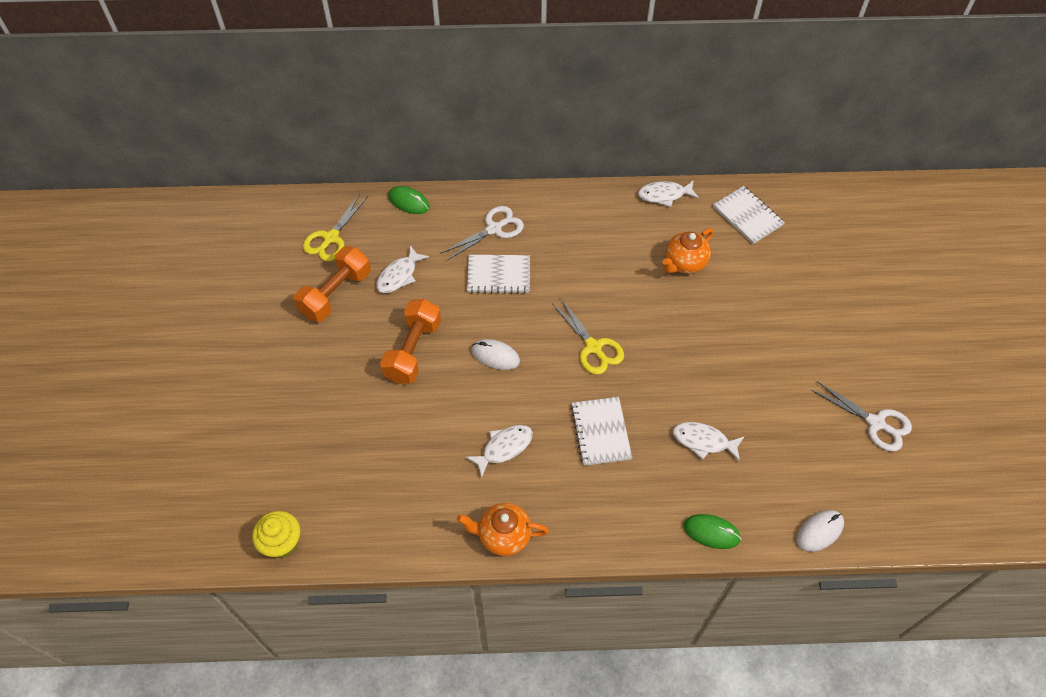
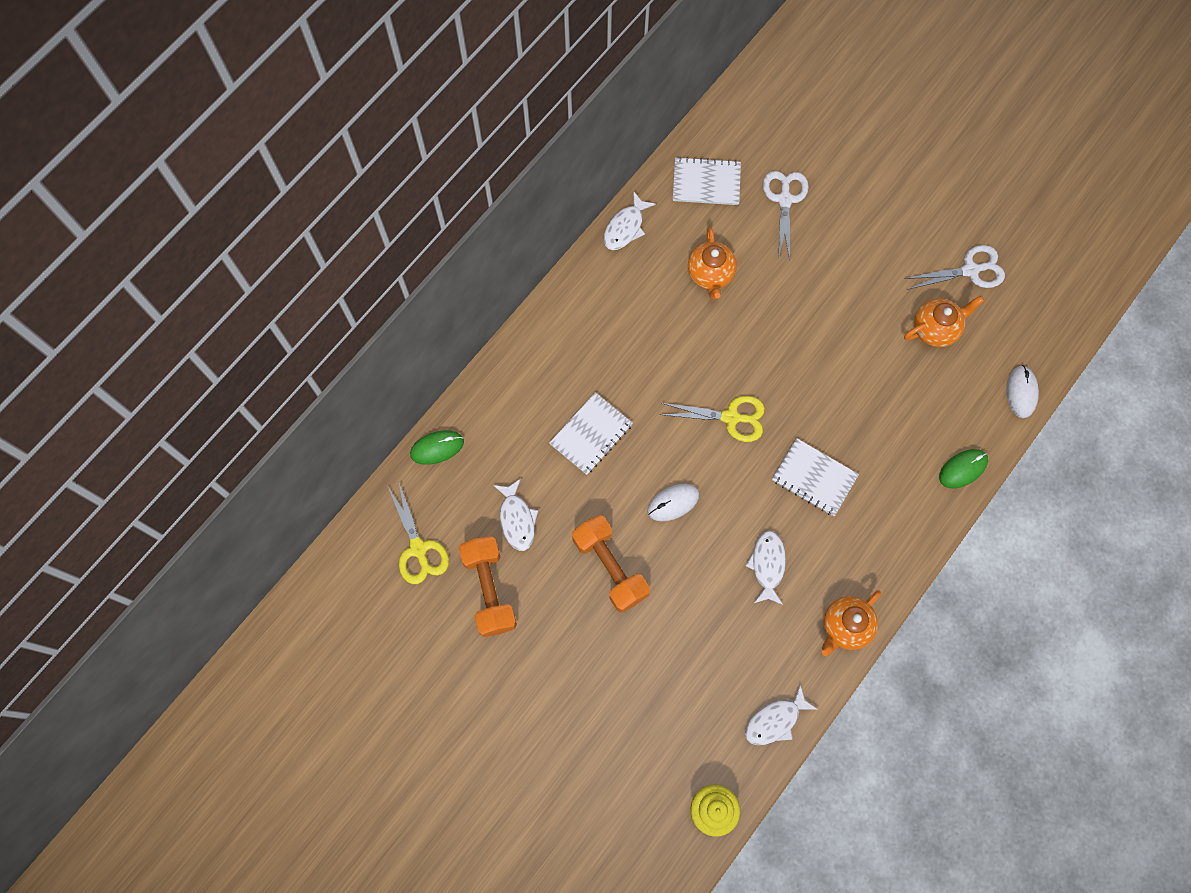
camera: 50 degrees left, 15 degrees up
(494, 229) = (536, 398): white scissors -> white scissors (785, 200)
(703, 441) = (885, 408): white fish -> white fish (775, 720)
(802, 432) = (935, 329): none -> orange teapot

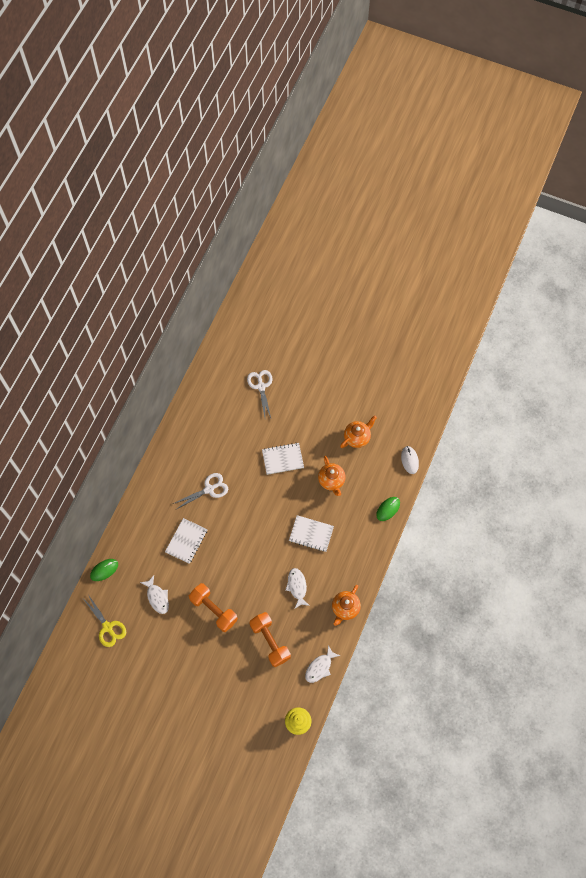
camera: 15 degrees left, 5 degrees down
(489, 589) = (152, 639): orange dumbbell -> orange dumbbell (270, 641)
(625, 227) = (178, 423): white fish -> none
(673, 503) = (239, 566): white mouse -> none
(706, 183) = (216, 387): white notebook -> white notebook (282, 459)
(710, 275) = (230, 438): orange teapot -> orange teapot (331, 481)
(731, 417) = (259, 513): yellow scissors -> none
(970, 270) = (369, 401): white scissors -> white scissors (209, 489)

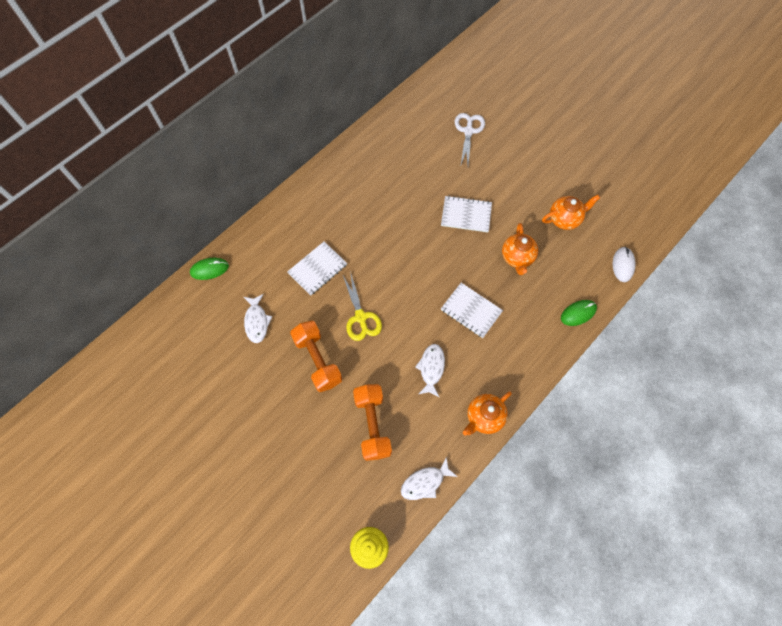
camera: 20 degrees right, 0 degrees up
(107, 627) = (184, 336): yellow scissors -> yellow scissors (360, 317)
(209, 489) = (367, 220): white scissors -> none

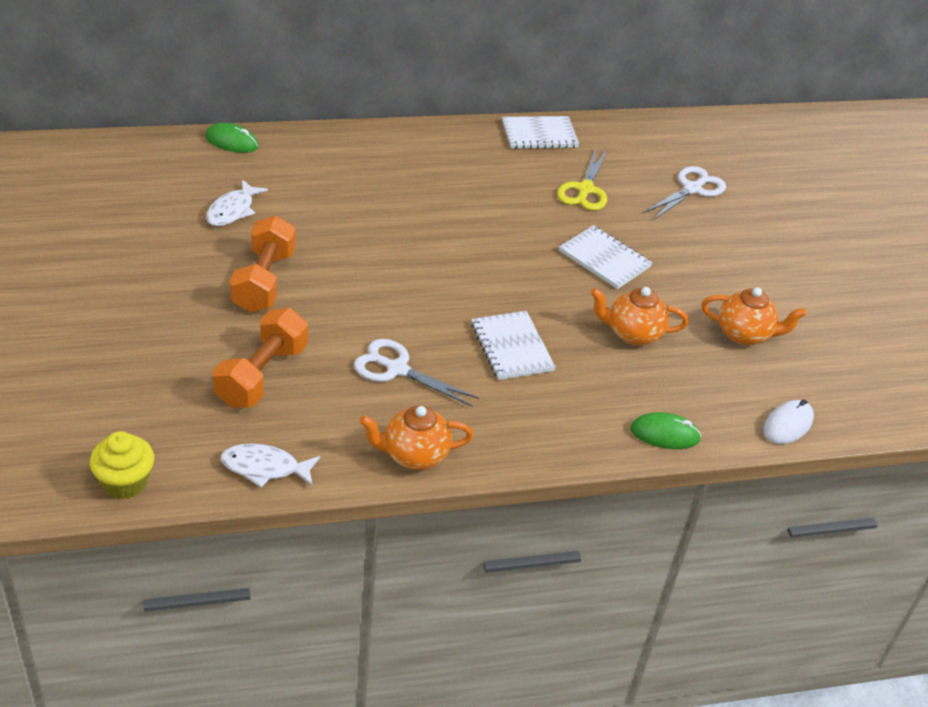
camera: 30 degrees right, 25 degrees down
(317, 269) = (356, 206): white notebook -> white notebook (539, 134)
(360, 317) = (360, 274): yellow scissors -> yellow scissors (585, 189)
(431, 368) = (397, 369): white fish -> white scissors
(517, 258) = (633, 334): orange teapot -> orange teapot turned 60 degrees clockwise

